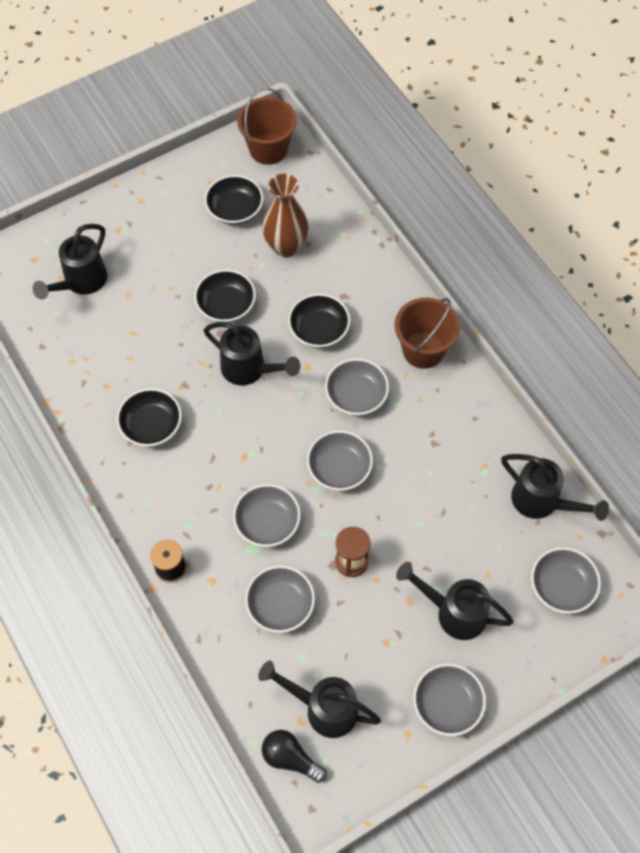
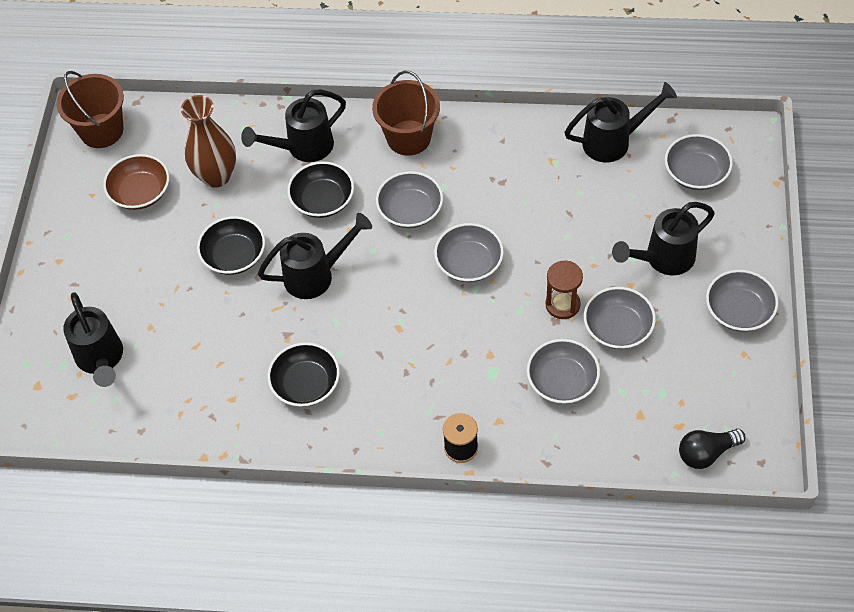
camera: 50 degrees left, 5 degrees down
(235, 209) = (140, 192): black bowl -> brown bowl
(267, 522) = (477, 346): grey bowl -> grey bowl (618, 328)
(323, 708) = (679, 403): black watering can -> black watering can (302, 148)

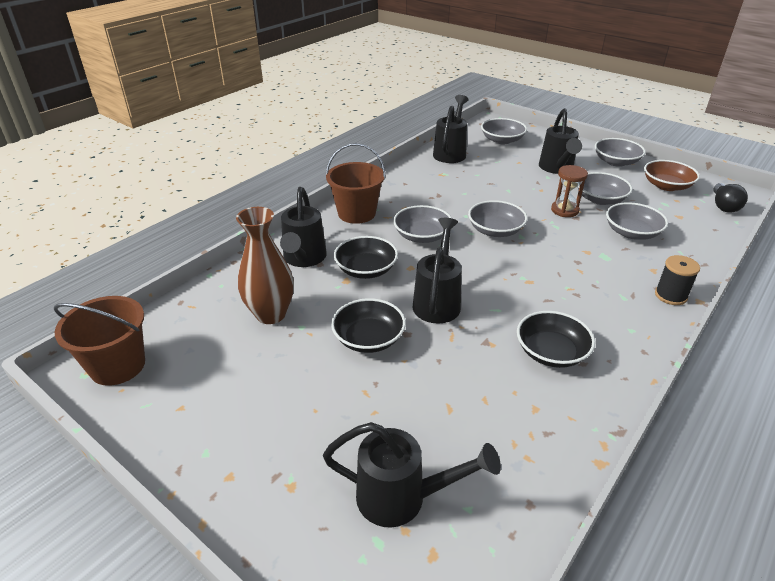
camera: 60 degrees left, 20 degrees down
(140, 192) = (225, 370): brown bowl -> brown bowl (666, 186)

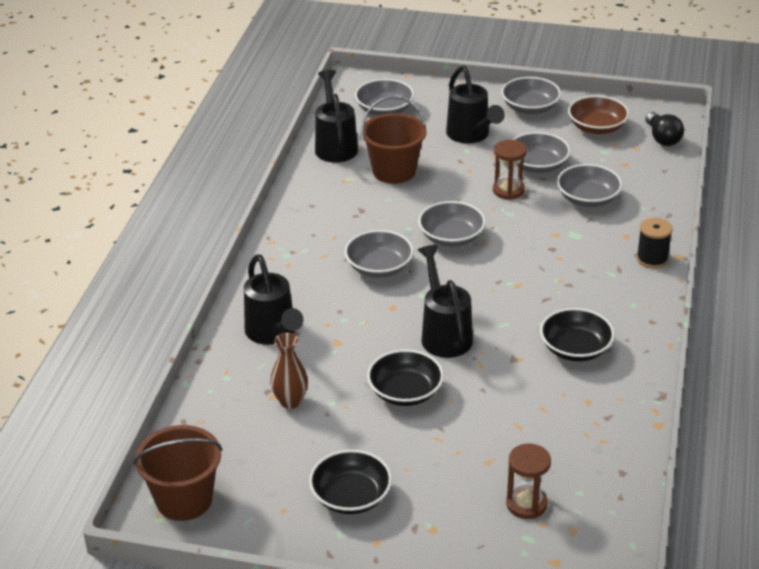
camera: 25 degrees left, 0 degrees up
(271, 314) = (290, 401): brown vase -> brown vase, size x0.64
(356, 213) = (286, 261): brown bucket -> brown bucket (394, 171)
(366, 269) = (349, 324): black bowl -> black bowl (351, 497)
(403, 498) = (526, 504): black watering can -> brown hourglass

